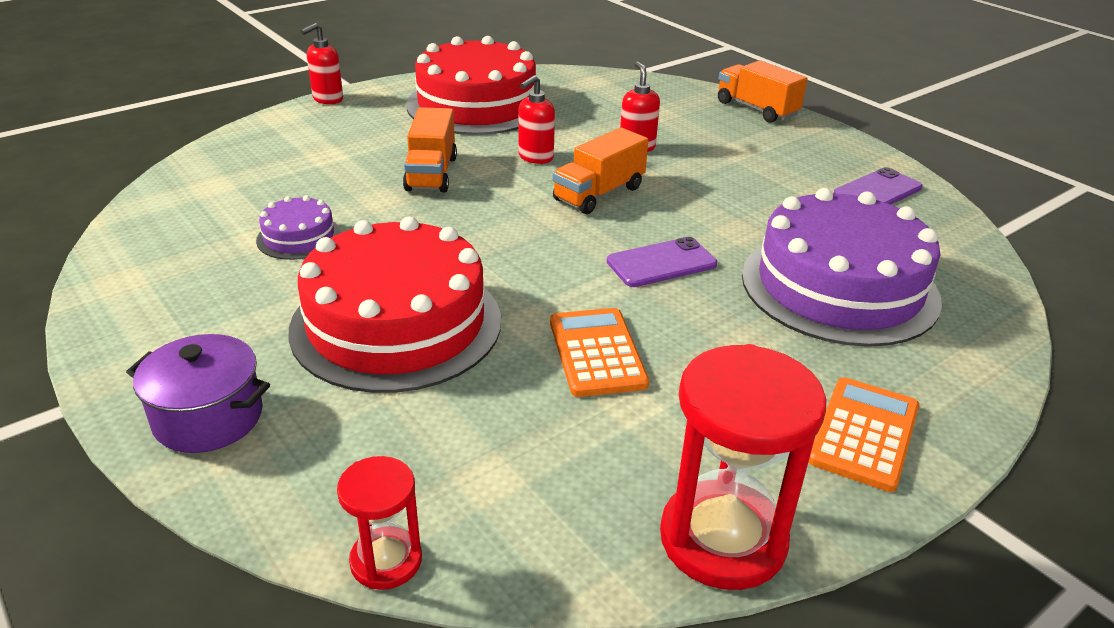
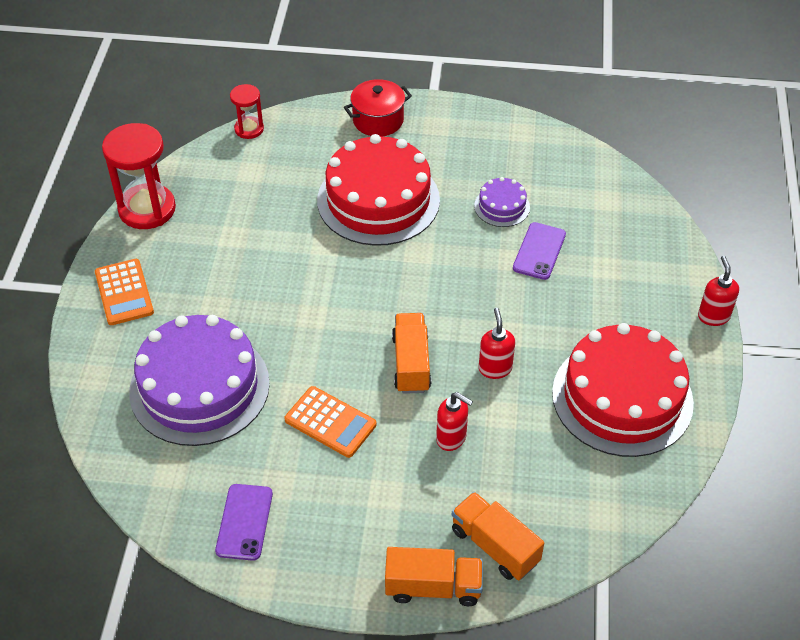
camera: 135 degrees right, 15 degrees up
(208, 418) = (378, 120): purple pot -> red pot
(431, 173) = (525, 301): orange truck -> orange truck (494, 546)
(597, 353) = (275, 250): orange calculator -> orange calculator (330, 422)
(661, 263) = (309, 331): purple phone -> purple phone (539, 251)

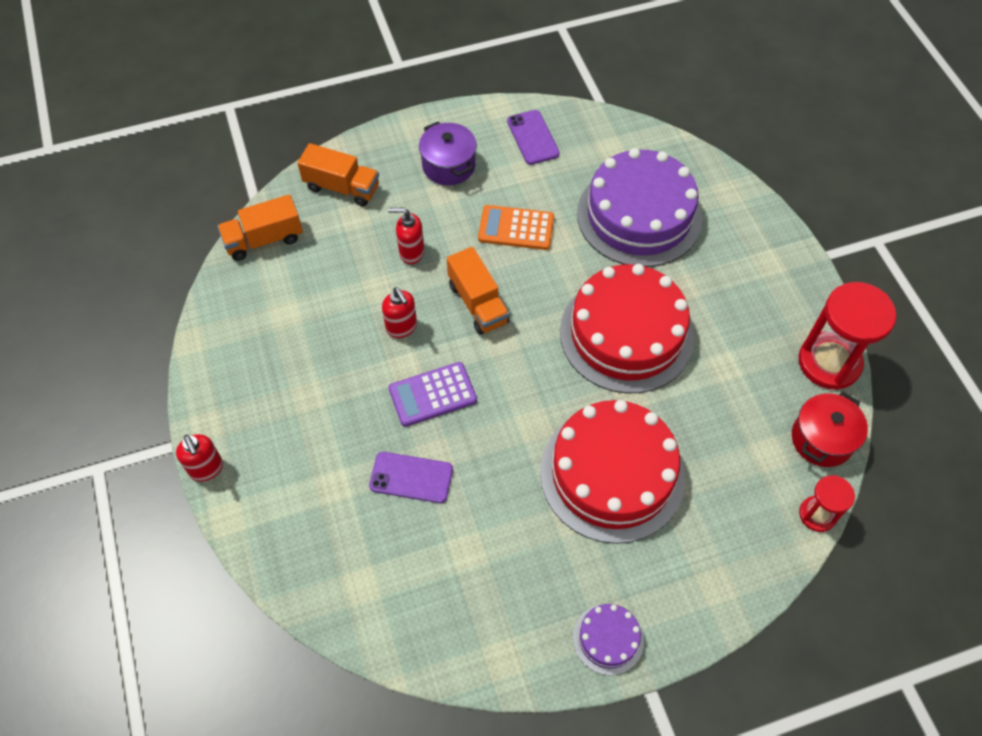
camera: 155 degrees right, 10 degrees up
(124, 292) = (770, 269): orange calculator -> none
(360, 525) = (448, 165): none -> purple pot
(378, 120) = (684, 597): red pot -> red pot (822, 439)
(433, 587) = (375, 146): orange truck -> orange truck (264, 240)
(493, 303) = (432, 394): none -> purple calculator
(502, 206) = (476, 523): purple cake -> purple cake (608, 639)
(539, 251) = (411, 477): purple phone -> purple phone turned 75 degrees counterclockwise
(622, 397) = (277, 344): red cake -> red cake (626, 334)

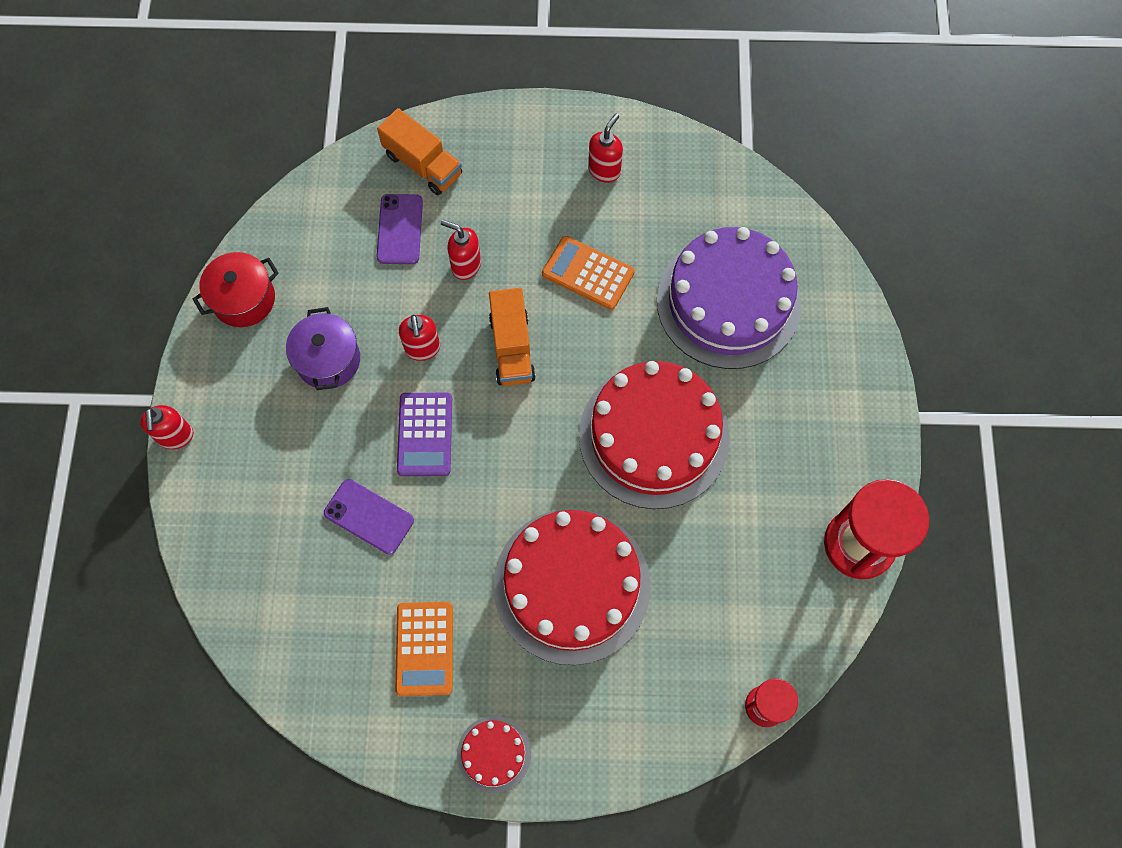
camera: 20 degrees right, 10 degrees up
(264, 240) = (320, 201): orange truck -> none
(432, 394) = (425, 434): purple calculator -> purple calculator turned 90 degrees counterclockwise
(448, 165) = (546, 174): purple pot -> purple pot (328, 360)
(495, 149) = (604, 170): none -> red soap dispenser
(508, 571) = (424, 648): none -> orange calculator
(533, 137) = (651, 169): purple phone -> purple phone (400, 229)
(608, 639) = (494, 754): purple cake -> red cake
(822, 439) = (809, 627): red pot -> red pot (244, 299)

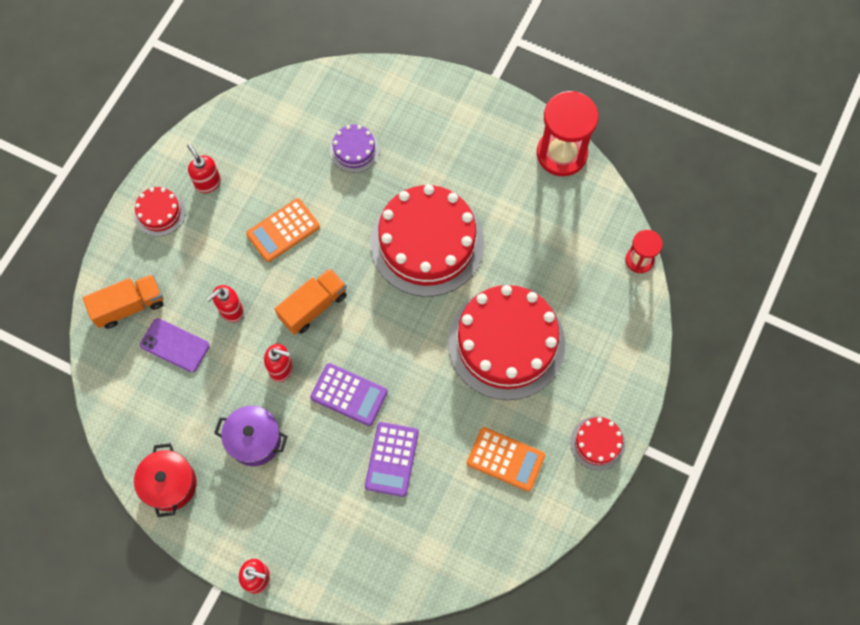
camera: 65 degrees left, 0 degrees up
(369, 516) = (392, 459): purple phone -> purple calculator
(512, 348) = (313, 306): orange truck -> orange truck turned 60 degrees counterclockwise
(544, 141) = (159, 213): none -> red cake
(728, 302) = (354, 150): purple cake -> purple cake, size x0.45

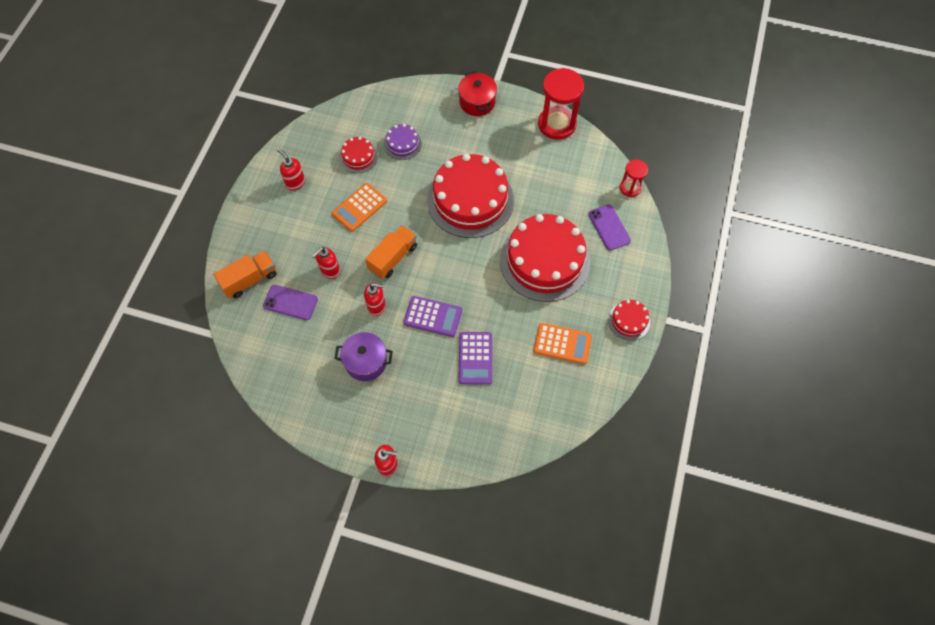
camera: 10 degrees left, 5 degrees down
(159, 213) = (262, 209): red cake -> red cake (358, 157)
(170, 484) = (305, 406): red pot -> red pot (477, 102)
(599, 311) = (609, 227): none -> purple phone

